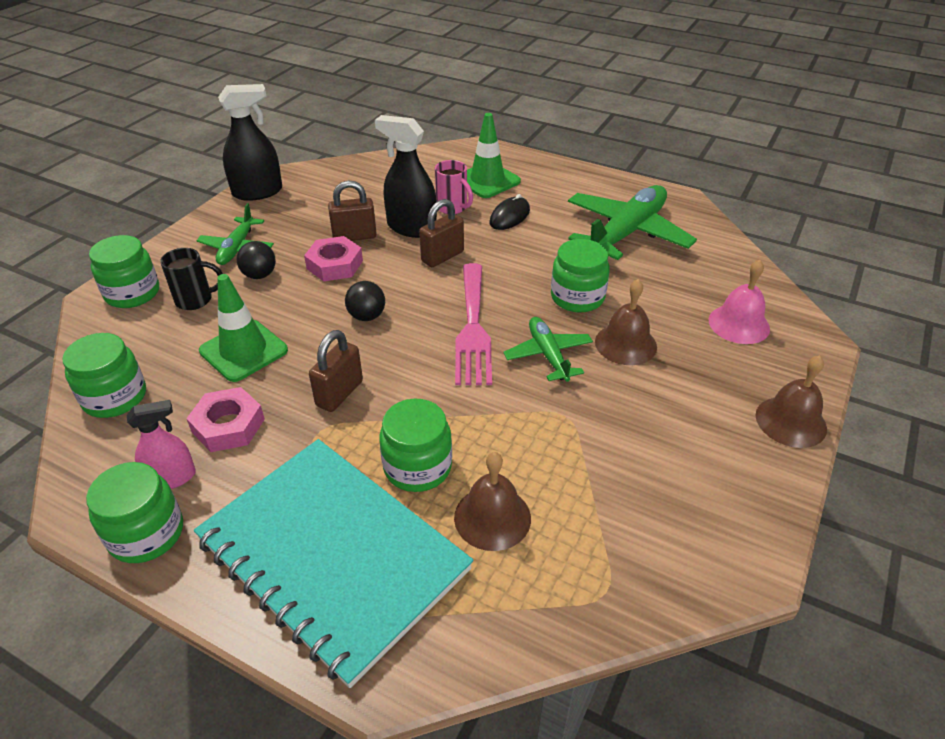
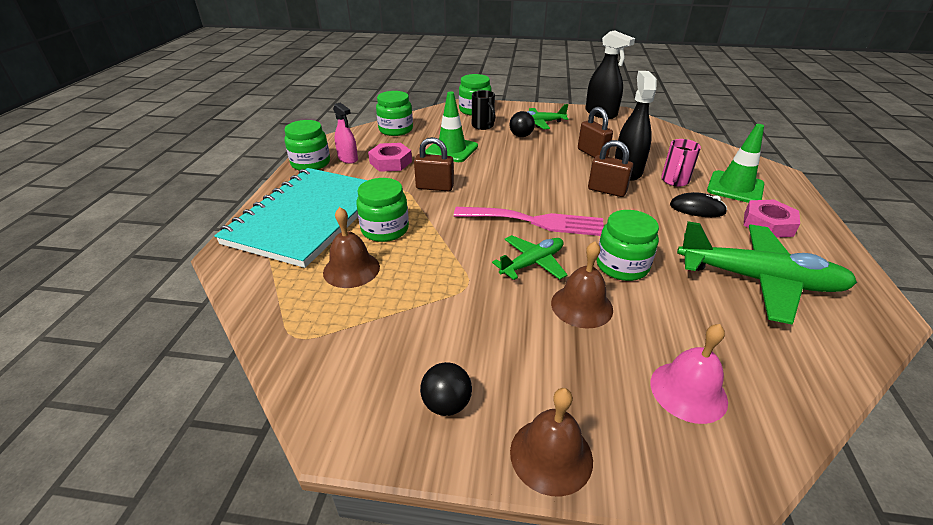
camera: 70 degrees right, 5 degrees down
(335, 265) = (554, 155): pink nut -> pink nut (768, 224)
(367, 316) = (513, 178): black ball -> black ball (446, 404)
(473, 328) = (535, 221): pink fork -> pink fork turned 150 degrees counterclockwise

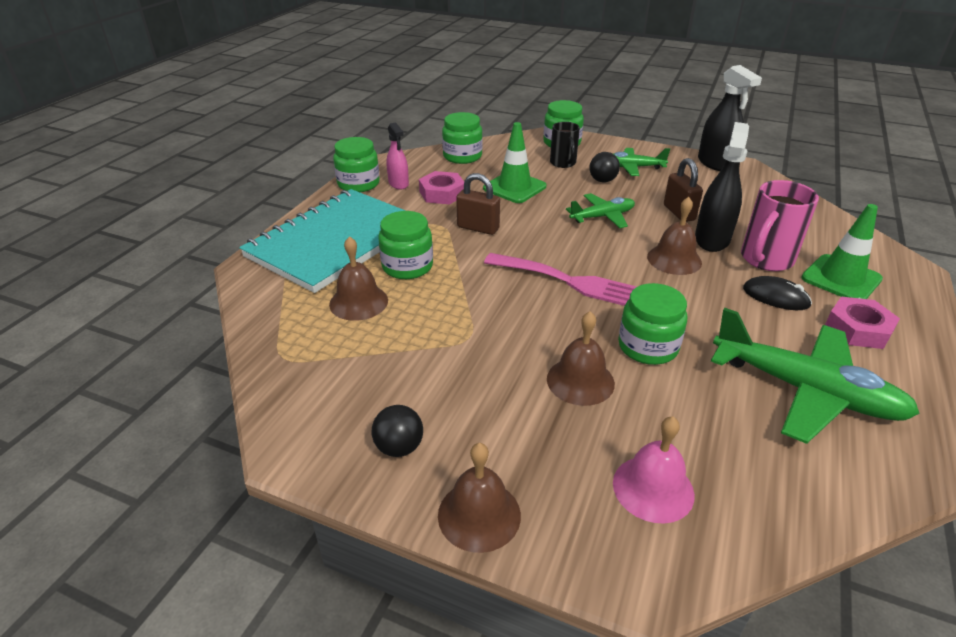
camera: 15 degrees right, 0 degrees up
(532, 263) = (548, 327): green plane -> green plane (602, 217)
(607, 190) = (674, 259): brown padlock -> brown bell
(674, 181) = (765, 260): pink mug -> pink mug, size x1.55

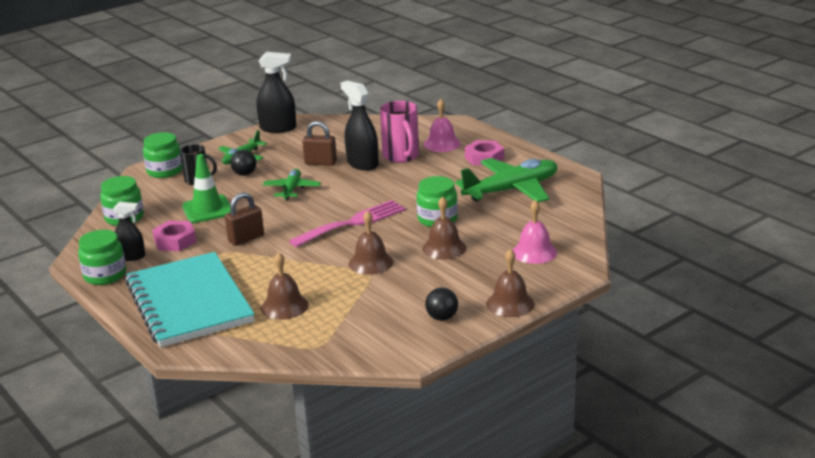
camera: 60 degrees left, 10 degrees down
(398, 184) = (131, 256): pink spray bottle -> black spray bottle
(407, 266) = (262, 278): green jar -> none
(674, 259) = (368, 183): brown bell -> brown bell (371, 262)
(775, 297) = (436, 168): black mouse -> none
(841, 279) = (442, 144): green traffic cone -> pink bell

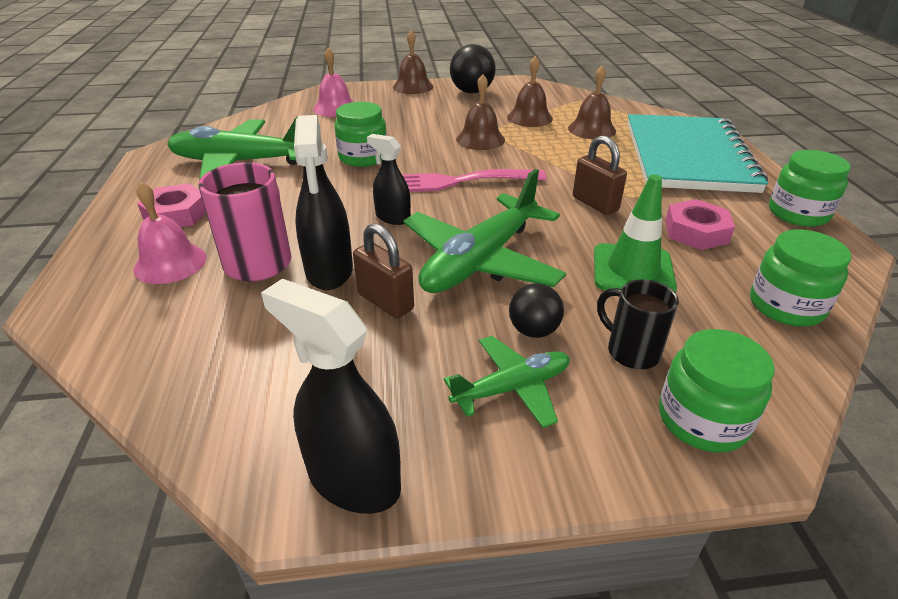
camera: 150 degrees left, 10 degrees up
(131, 256) = (763, 228): black spray bottle -> black spray bottle (392, 217)
(246, 239) = (595, 204): brown padlock -> brown padlock turned 60 degrees clockwise
(292, 189) = (480, 261): green plane -> green plane, size x1.81
(442, 317) = (472, 92): black ball -> black ball, size x1.62
(444, 248) = (399, 131): brown bell -> brown bell (529, 117)

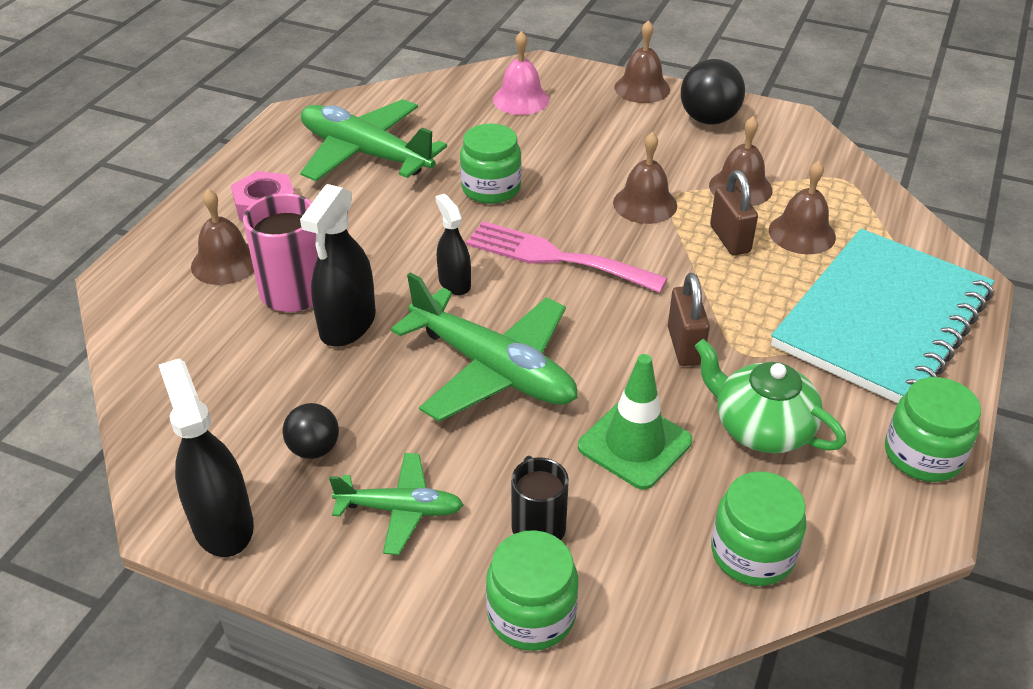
camera: 30 degrees right, 5 degrees up
(170, 263) = (225, 262): pink bell -> brown bell
(385, 302) = (368, 379): brown padlock -> brown padlock (729, 239)
(480, 261) = (493, 369): green plane -> green plane turned 120 degrees counterclockwise
(533, 330) = (470, 465): black ball -> black ball (314, 449)
(696, 232) = (761, 427): pink nut -> green teapot

